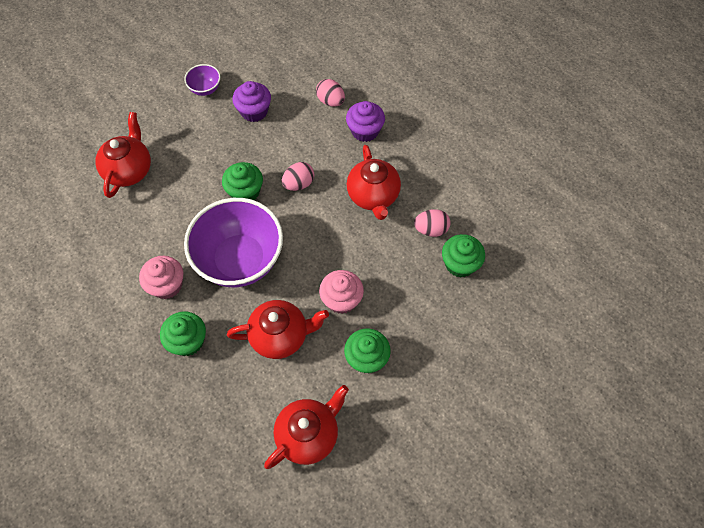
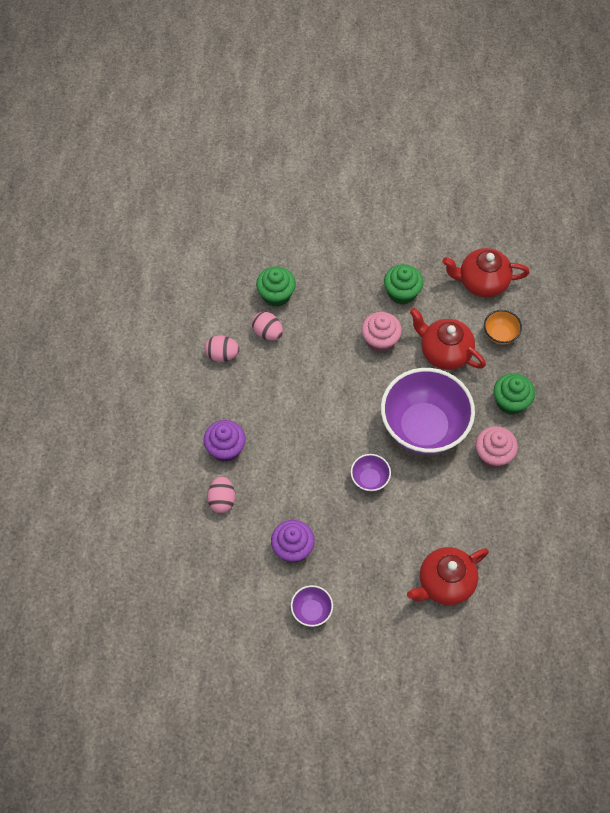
camera: 135 degrees left, 0 degrees up
(245, 192) = (369, 479): green cupcake -> purple bowl
(247, 395) = (500, 335): none -> orange bowl
(298, 184) = (323, 449): pink egg -> pink egg (222, 355)
(373, 196) = (279, 391): red teapot -> none

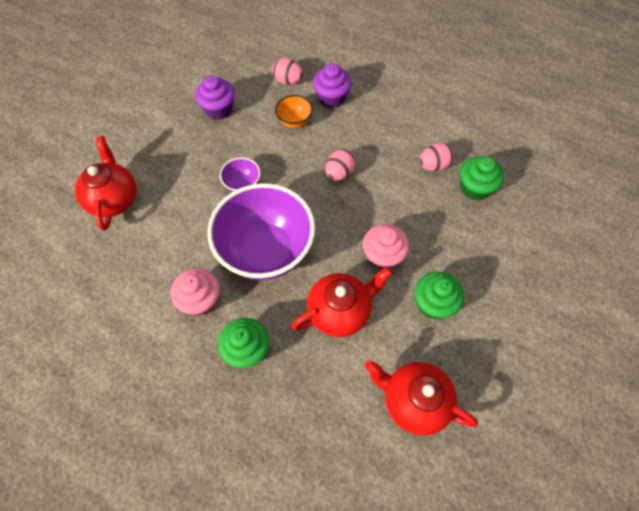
camera: 115 degrees right, 0 degrees up
(222, 355) = (424, 125): pink egg -> pink egg (339, 173)
(311, 611) = (161, 102): purple bowl -> none
(482, 282) = (413, 401): red teapot -> red teapot turned 90 degrees counterclockwise
(500, 335) = (334, 383): orange bowl -> orange bowl (294, 121)

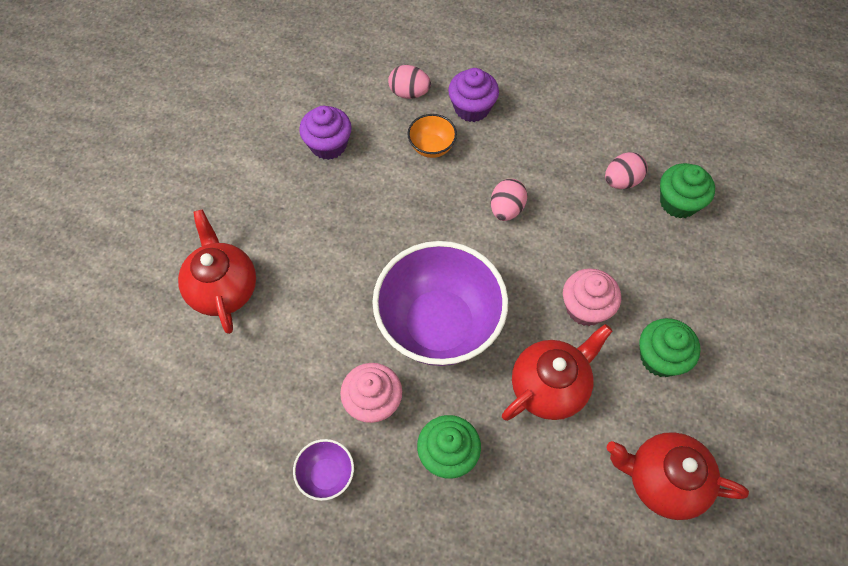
camera: 10 degrees left, 0 degrees up
(242, 184) = (386, 242): purple bowl -> purple bowl (326, 475)

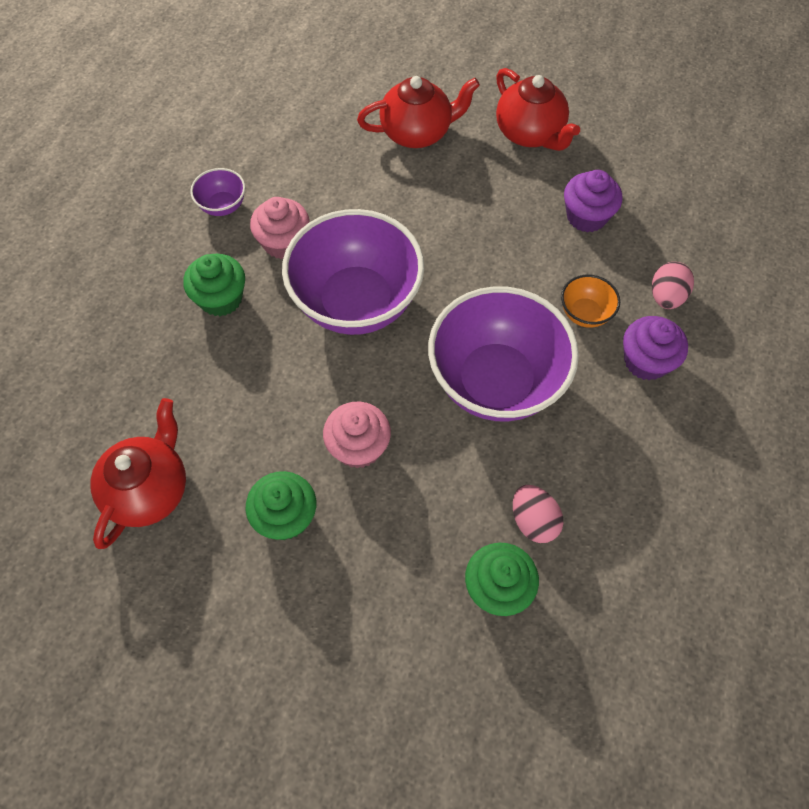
camera: 95 degrees right, 0 degrees up
(506, 209) = (495, 382): pink egg -> purple bowl
(549, 387) = (272, 396): red teapot -> red teapot (530, 133)

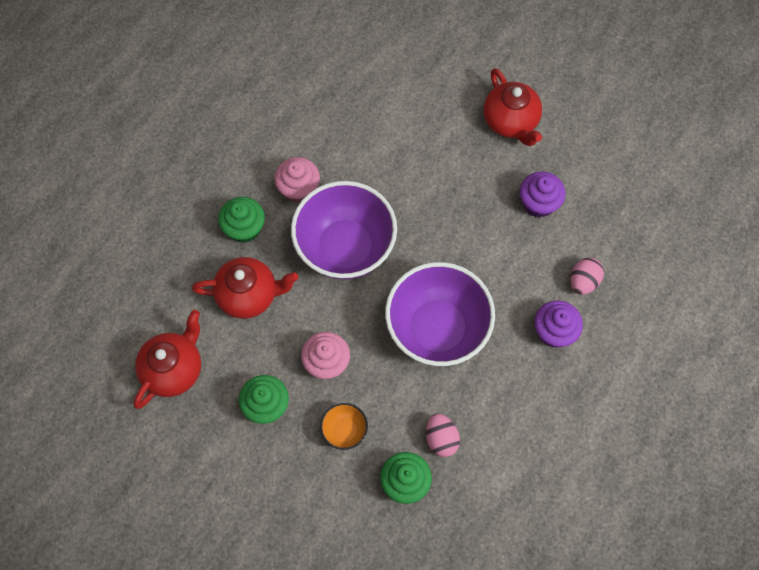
camera: 10 degrees right, 5 degrees up
(223, 206) = (257, 149): purple bowl -> none
(417, 132) = (420, 107): red teapot -> red teapot (249, 295)
(585, 313) = (517, 285): orange bowl -> orange bowl (344, 430)

